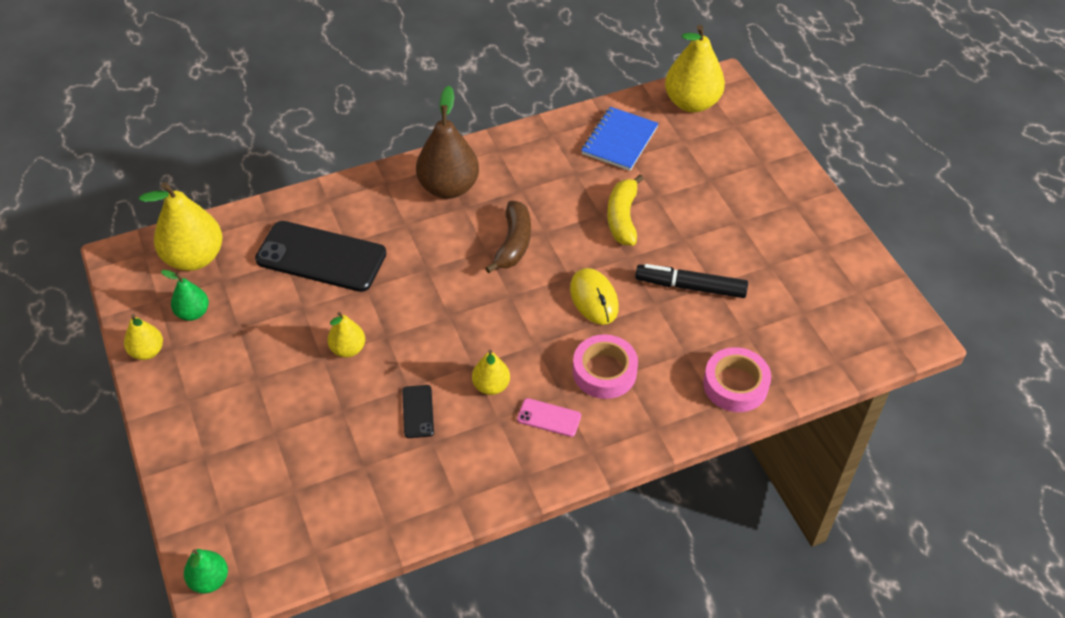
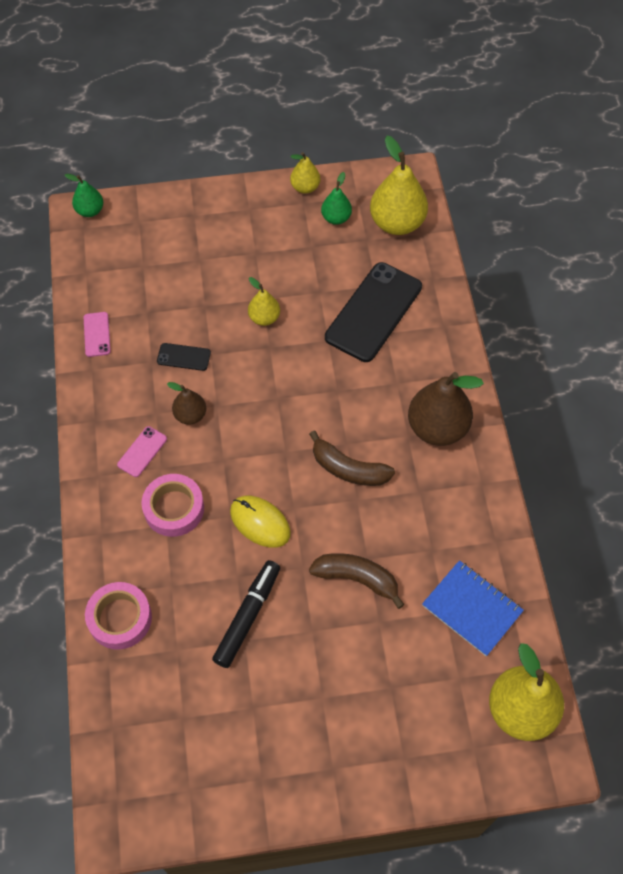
camera: 105 degrees right, 10 degrees up
(407, 509) = (97, 334): none -> pink phone
(491, 386) = (190, 415): yellow pear -> brown pear
(594, 298) = (260, 522): yellow mouse -> yellow mouse turned 45 degrees clockwise
(622, 217) = (357, 579): yellow banana -> brown banana

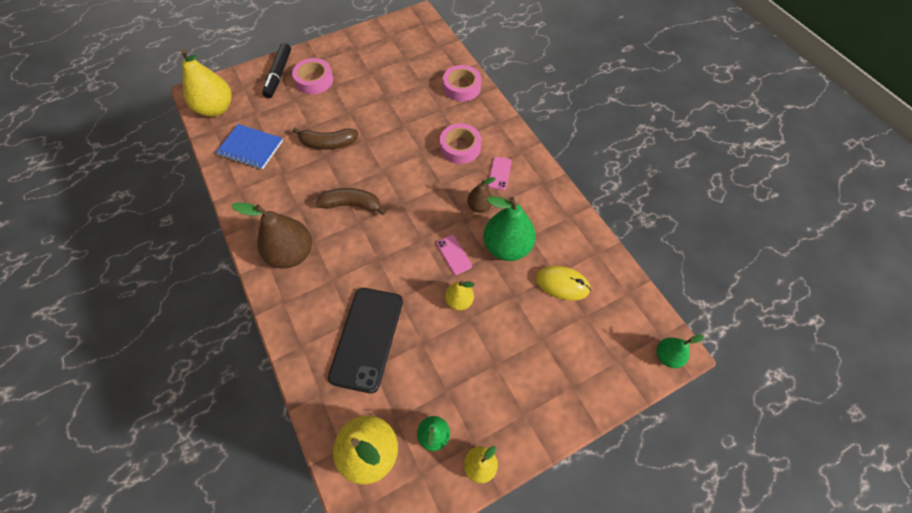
camera: 160 degrees right, 0 degrees up
(97, 334) = (582, 243): pink phone -> pink phone (453, 254)
(183, 357) = (507, 247): black phone -> green pear
(247, 616) = (389, 107): black marker -> black marker (279, 75)
(260, 522) = (401, 155): yellow mouse -> yellow mouse (562, 284)
(350, 720) = (314, 80): none -> pink tape

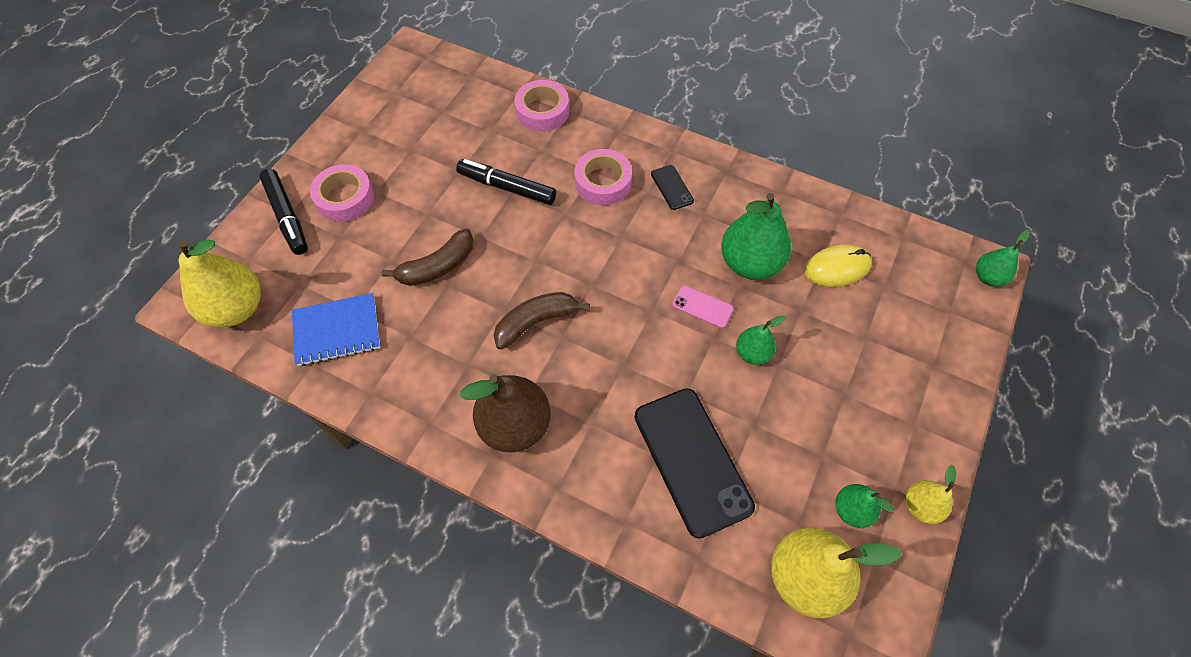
camera: 35 degrees left, 0 degrees up
(403, 120) = (507, 187): none -> black marker
(459, 301) = (752, 353): yellow pear -> green pear
(479, 206) = (683, 237): brown pear -> none
(499, 173) = (672, 187): pink phone -> black phone

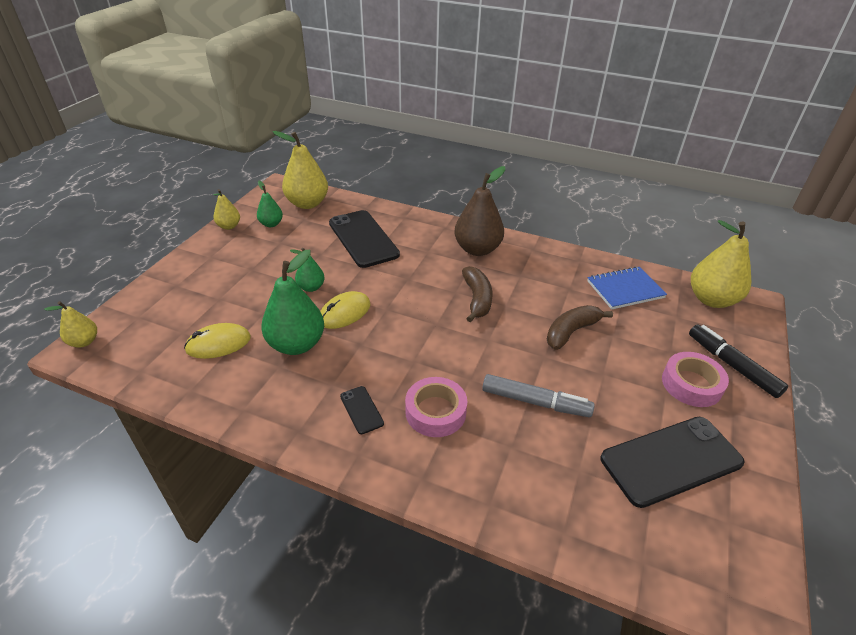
camera: 175 degrees right, 20 degrees down
(411, 134) = (671, 460): none -> black phone
(507, 187) = (535, 402): black marker -> grey marker
(536, 322) = (477, 299): brown banana -> brown banana turned 60 degrees counterclockwise
(542, 111) = (523, 502): pink tape -> none
(702, 307) = (344, 313): pink phone -> yellow mouse
(988, 277) = (84, 342): green pear -> yellow pear

